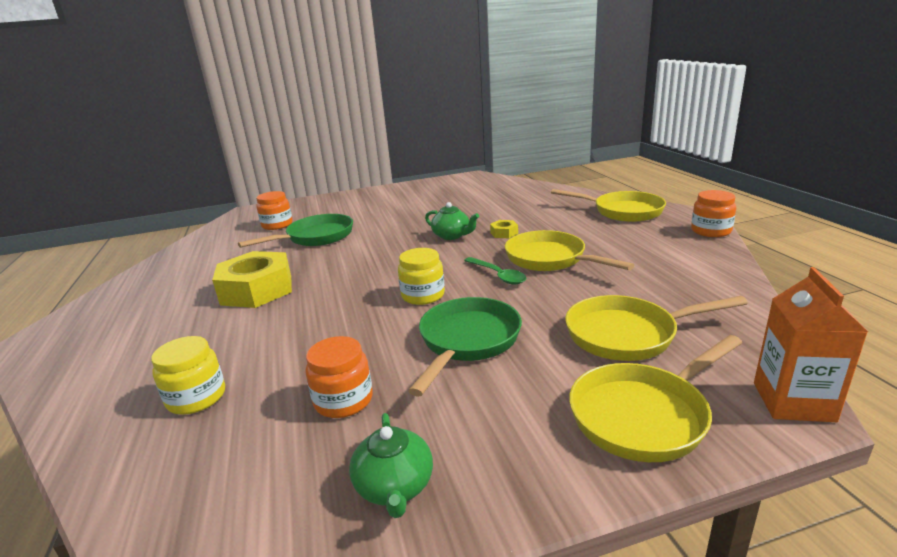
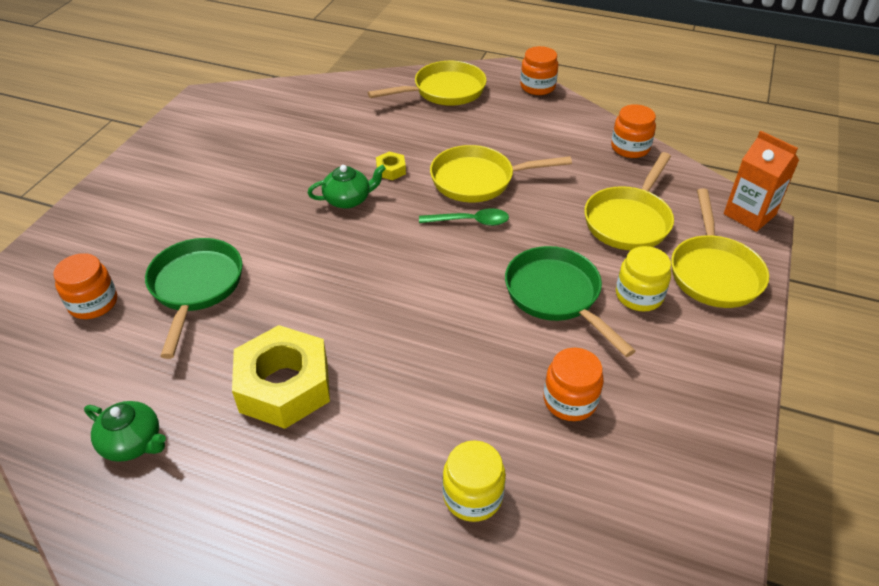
camera: 55 degrees left, 20 degrees up
(395, 487) = (690, 414): green teapot -> green teapot (133, 443)
(423, 295) = (451, 280): yellow jar -> yellow jar (639, 295)
(732, 294) = (630, 148): none -> orange jar

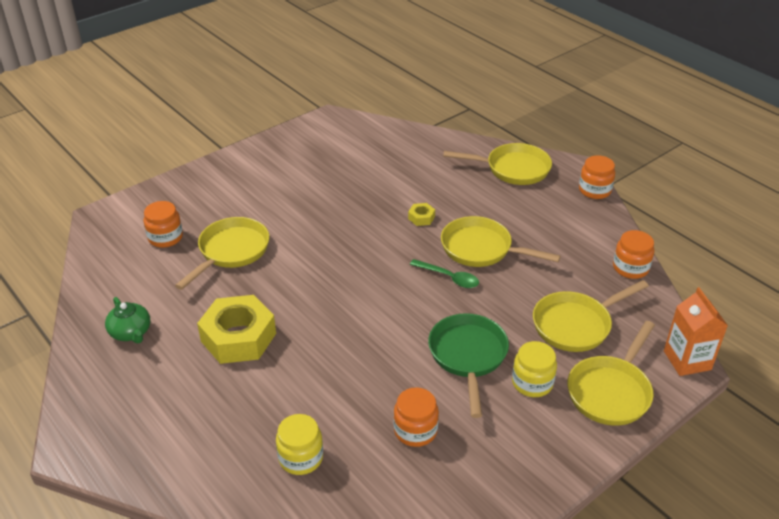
camera: 30 degrees right, 5 degrees down
(196, 287) = (231, 251): green pan -> yellow pan
(348, 199) = (374, 229): green teapot -> none

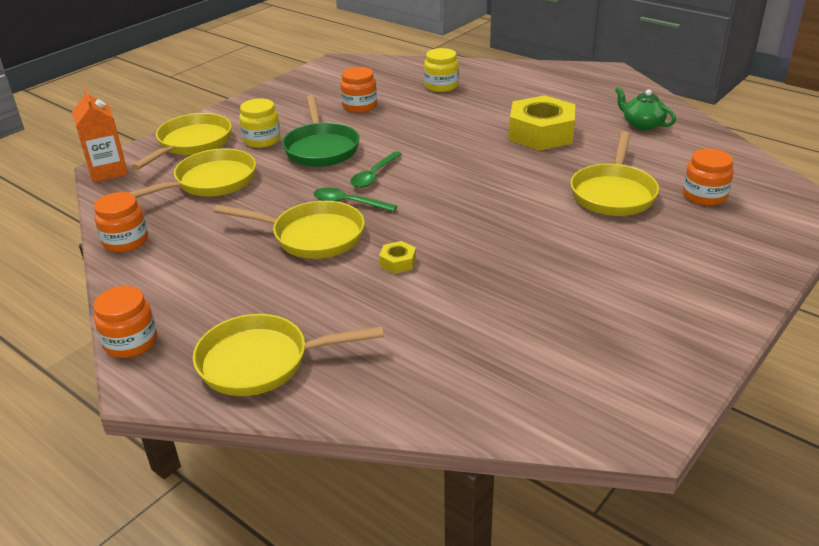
camera: 170 degrees right, 5 degrees down
(421, 307) = (374, 175): none -> green spoon

